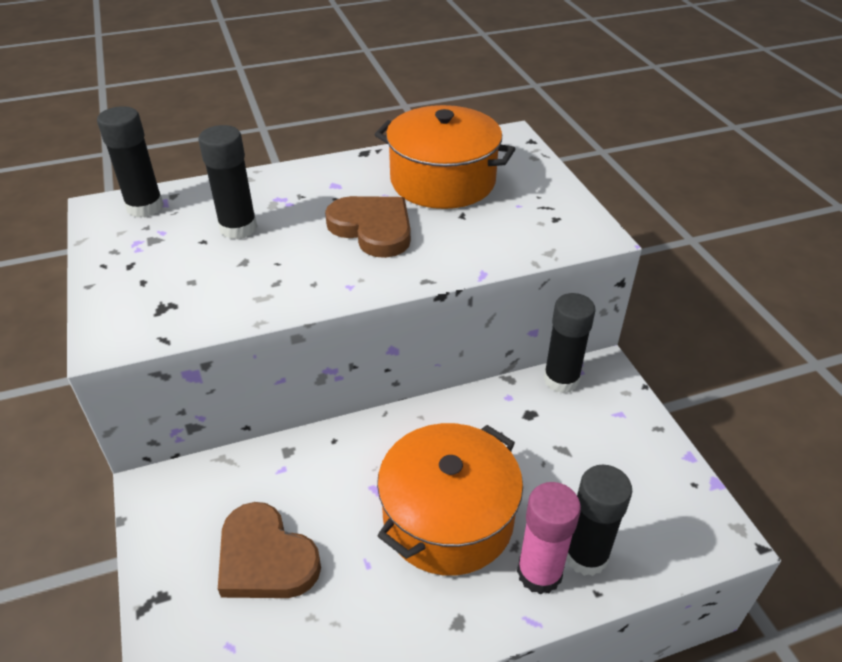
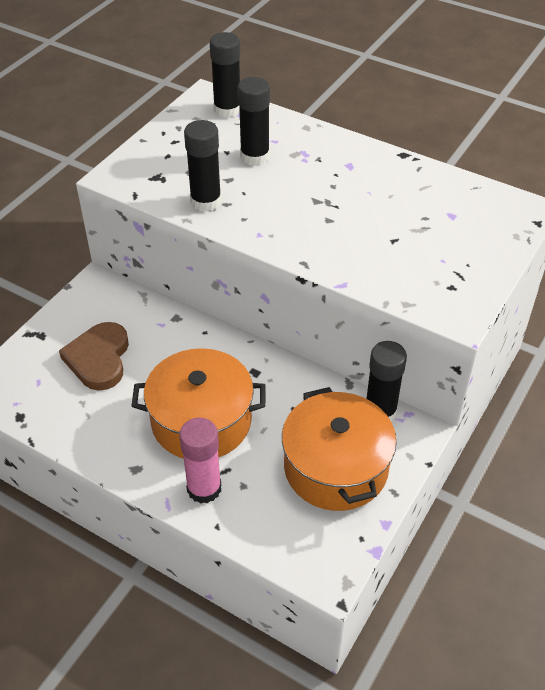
camera: 50 degrees right, 5 degrees up
(373, 229) = (325, 209): brown heart -> none
(443, 181) = (421, 208): orange pot -> orange pot (336, 467)
(586, 555) = (239, 505): black glue stick -> black glue stick (206, 201)

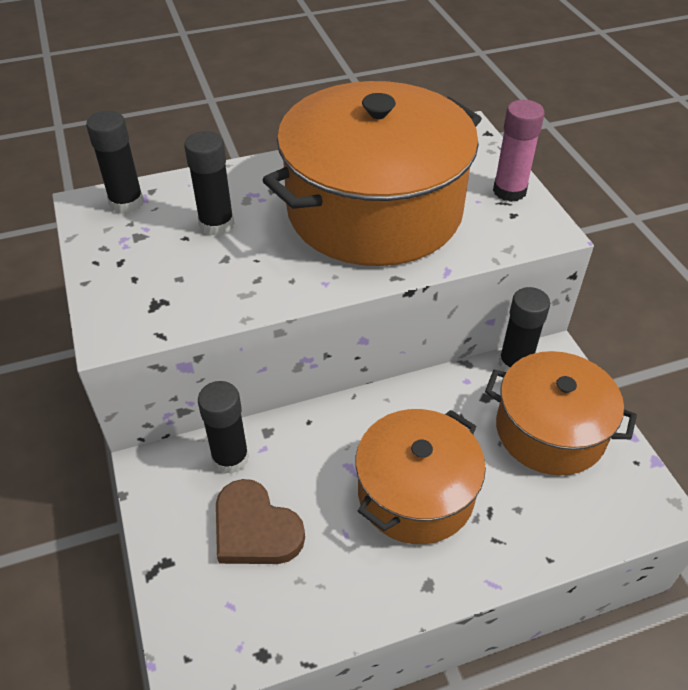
camera: 50 degrees left, 0 degrees up
(204, 488) = (498, 542): pink glue stick -> pink glue stick (509, 191)
(206, 201) = (237, 291): black glue stick -> black glue stick (230, 458)
(361, 215) = (374, 210): none -> orange pot

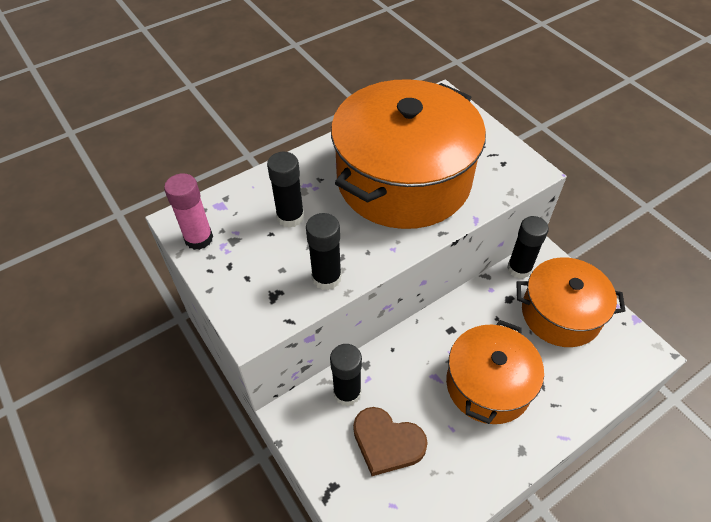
camera: 15 degrees left, 5 degrees up
(126, 203) = (211, 213): black glue stick -> black glue stick (326, 278)
(509, 191) = (493, 144): pink glue stick -> pink glue stick (199, 238)

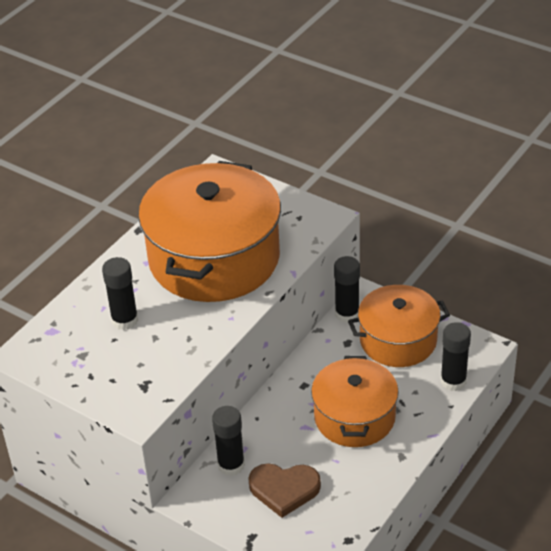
camera: 20 degrees left, 10 degrees down
(199, 238) = (49, 363): pink glue stick -> none
(326, 278) = (183, 358): black glue stick -> black glue stick (453, 381)

